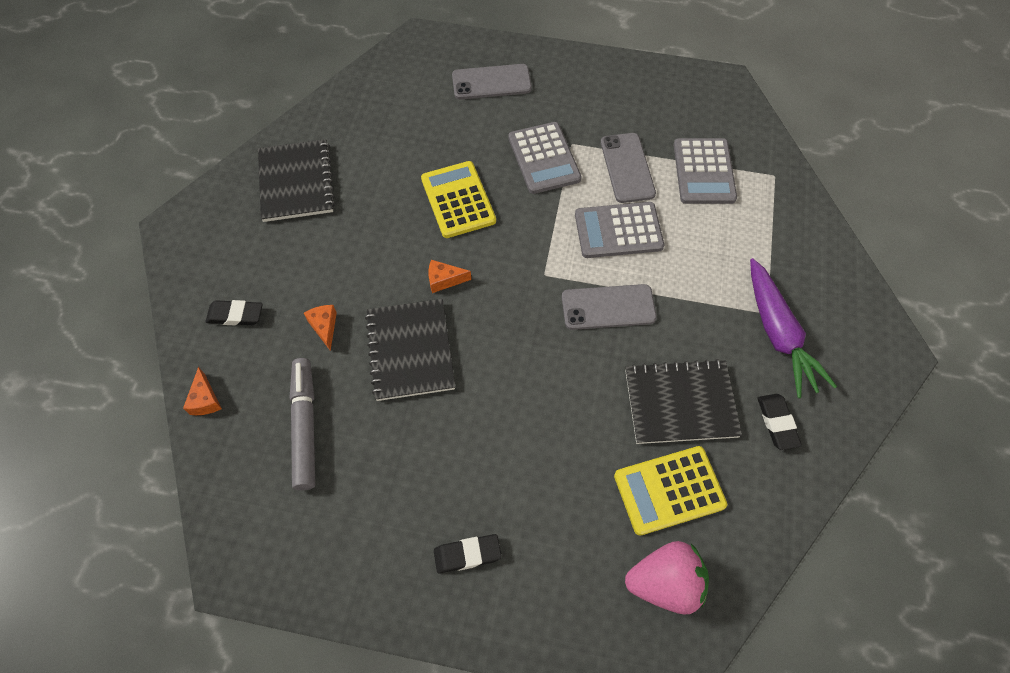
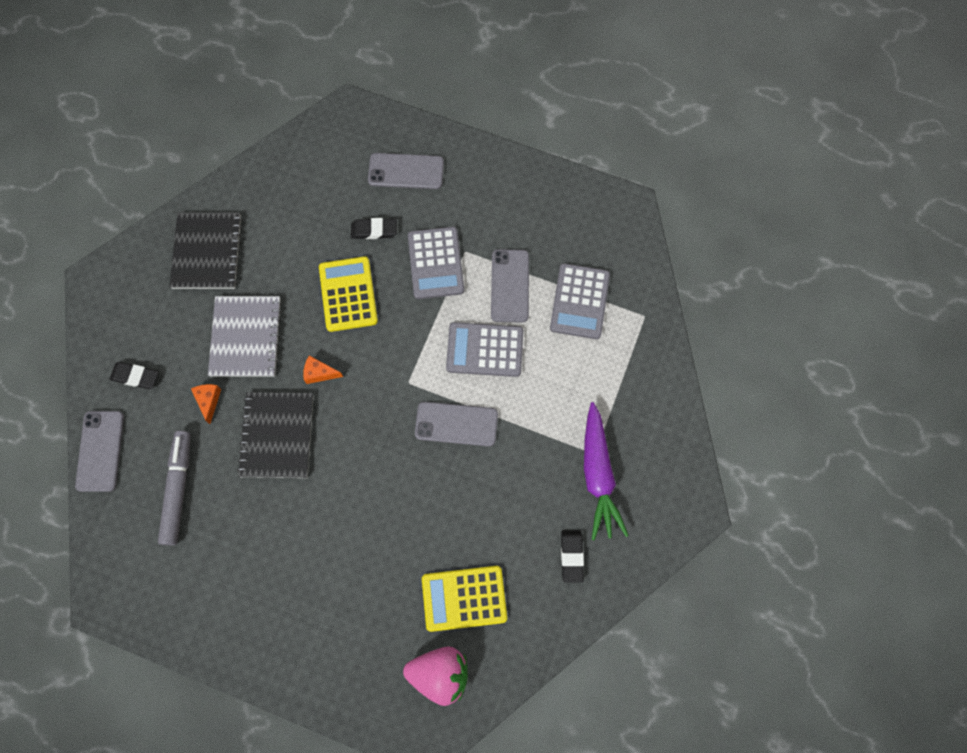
camera: 10 degrees right, 10 degrees up
(205, 400) = (100, 451): orange cheese -> grey phone
(355, 257) = (246, 337): none -> grey notebook
(467, 555) = (288, 622): black eraser -> black eraser (374, 230)
(680, 403) = (494, 524): black notebook -> none

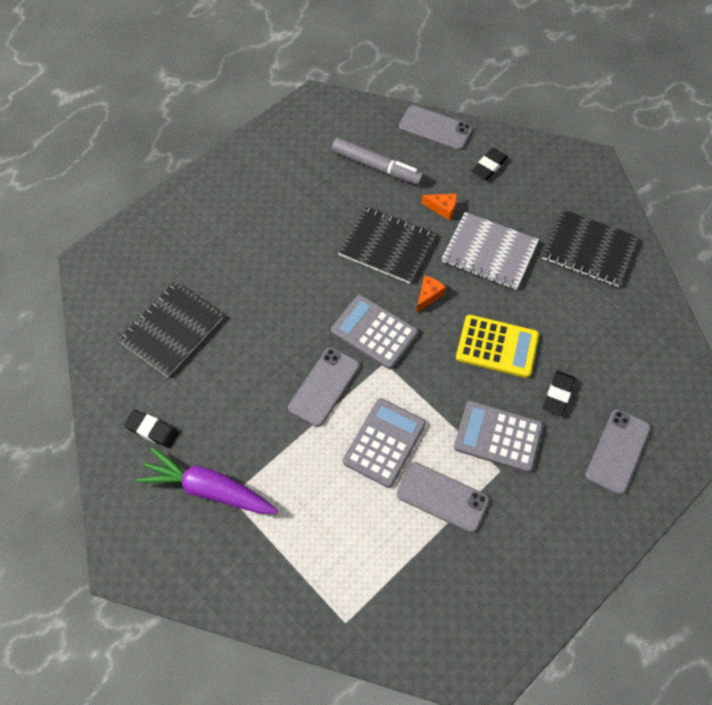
camera: 115 degrees right, 10 degrees down
(440, 674) = (127, 289): pink strawberry -> none
(464, 598) = (172, 330): yellow calculator -> black notebook
(579, 301) = (393, 560): grey calculator -> grey calculator (374, 332)

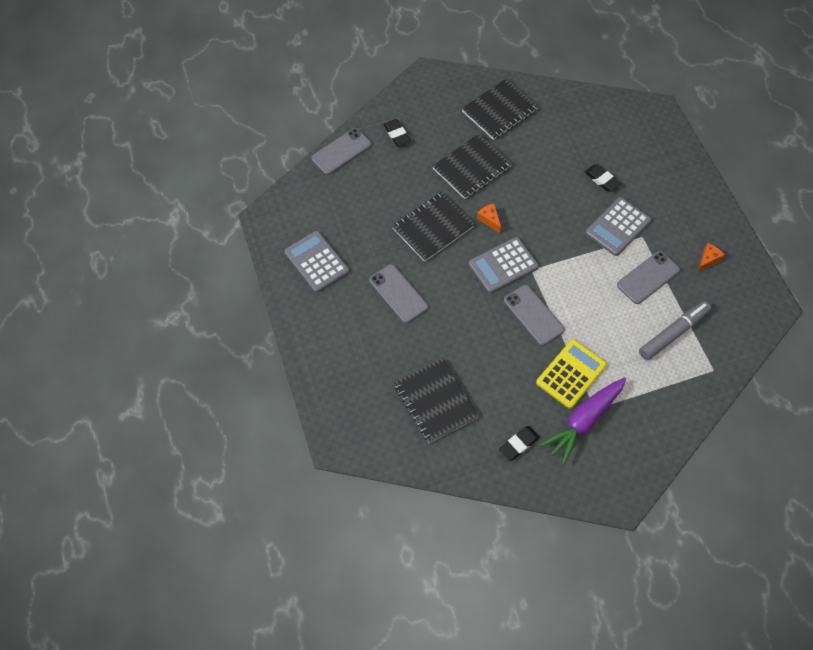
camera: 65 degrees left, 0 degrees up
(377, 167) = (356, 204): grey marker -> grey marker (673, 333)
(384, 442) = (594, 295): grey calculator -> grey calculator (316, 262)
(442, 208) = (418, 179): orange cheese -> orange cheese (707, 260)
(489, 252) = (472, 168): grey notebook -> black notebook
(497, 346) = (550, 197): yellow calculator -> yellow calculator (571, 374)
(617, 451) = (655, 167): grey phone -> grey phone (398, 294)

